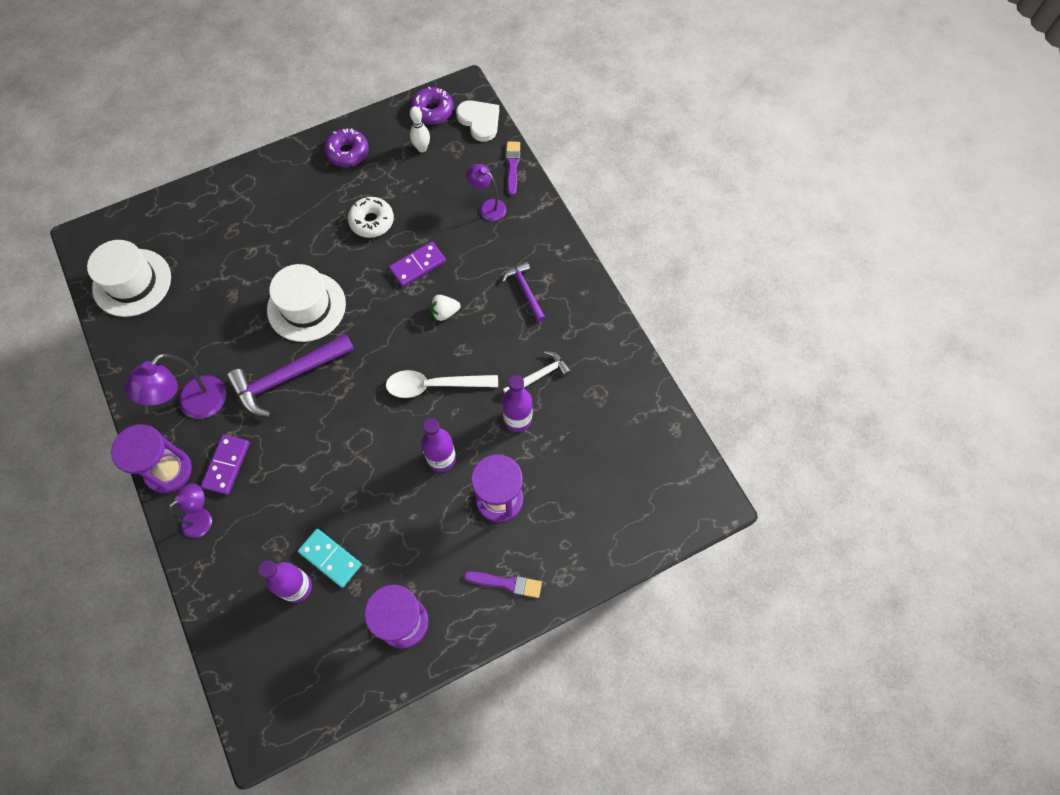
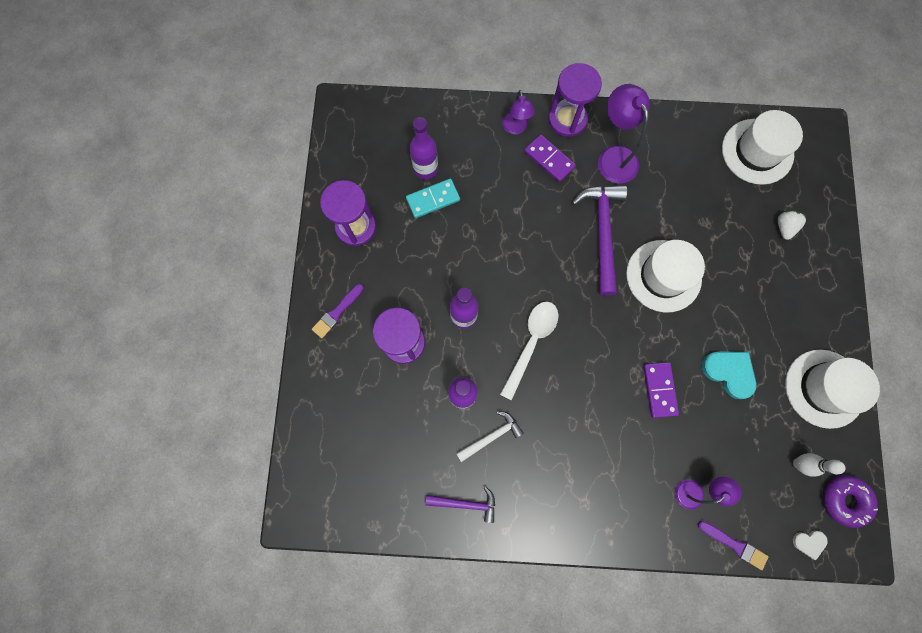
camera: 120 degrees right, 10 degrees up
(348, 152) = (824, 388): purple donut -> white hat
(372, 221) = (729, 372): white donut -> turquoise heart
(444, 312) = (597, 388): white strawberry -> white strawberry (784, 227)
(479, 121) = (809, 542): white heart -> white heart, size x0.55
(525, 291) = (582, 473): purple hammer -> purple hammer (465, 503)
(539, 376) = (491, 436): white hammer -> white hammer turned 120 degrees counterclockwise

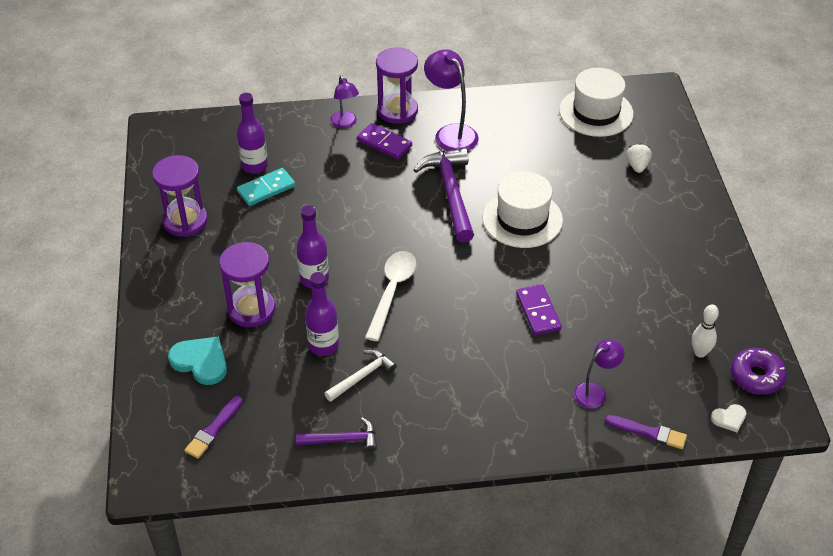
camera: 10 degrees left, 30 degrees down
(337, 312) = (173, 294): purple brush -> purple brush (213, 430)
(729, 372) = (609, 287): turquoise heart -> turquoise heart (201, 362)
(824, 388) = (711, 287): white hat -> none

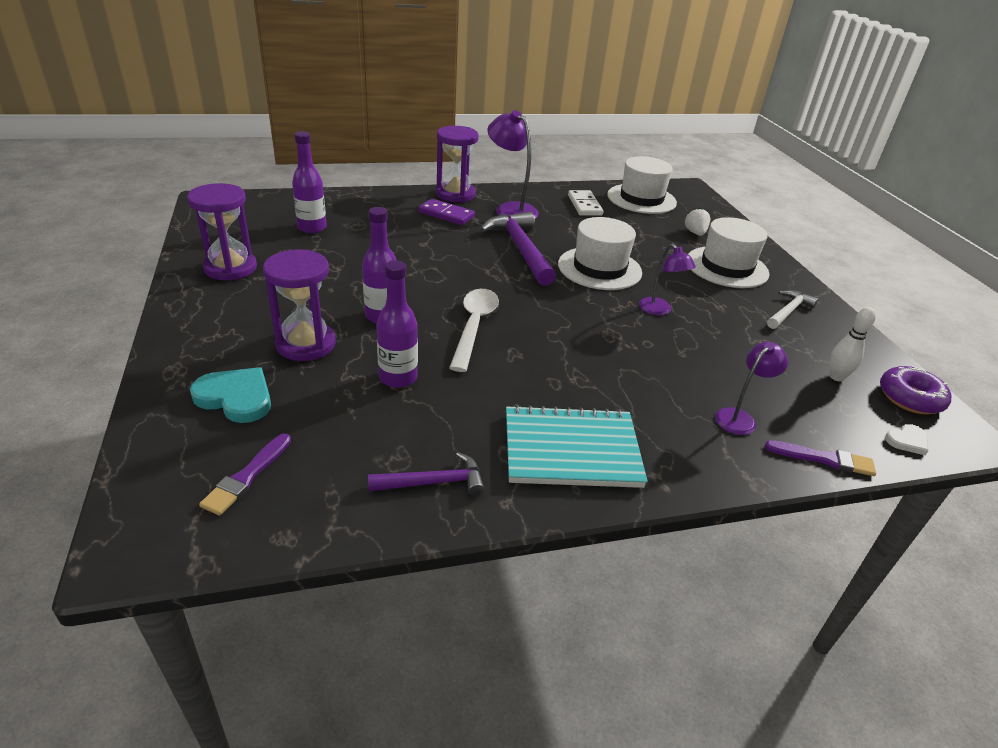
camera: 10 degrees left, 10 degrees down
(266, 189) = (324, 244): turquoise domino -> none
(345, 123) = (405, 201): purple lamp -> purple lamp (659, 310)
(362, 376) = (450, 408): white hammer -> white hammer (788, 311)
(449, 417) = (571, 450): none -> turquoise notebook
(530, 125) = (584, 205): none -> white domino
(538, 312) = (643, 343): purple domino -> none
(652, 216) = (726, 267): none -> white hat

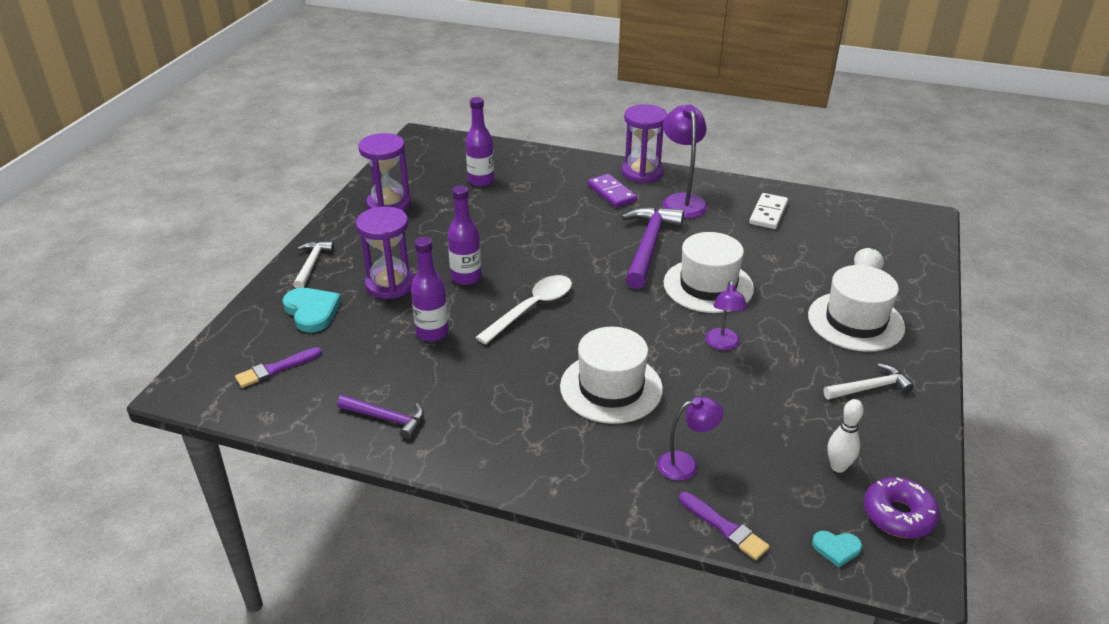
camera: 35 degrees right, 0 degrees up
(190, 348) = (311, 264): none -> white hammer
(571, 450) = (508, 434): turquoise notebook -> none
(641, 199) = (845, 220): white hat -> white hat (611, 387)
(907, 441) = (836, 548): white heart -> turquoise heart

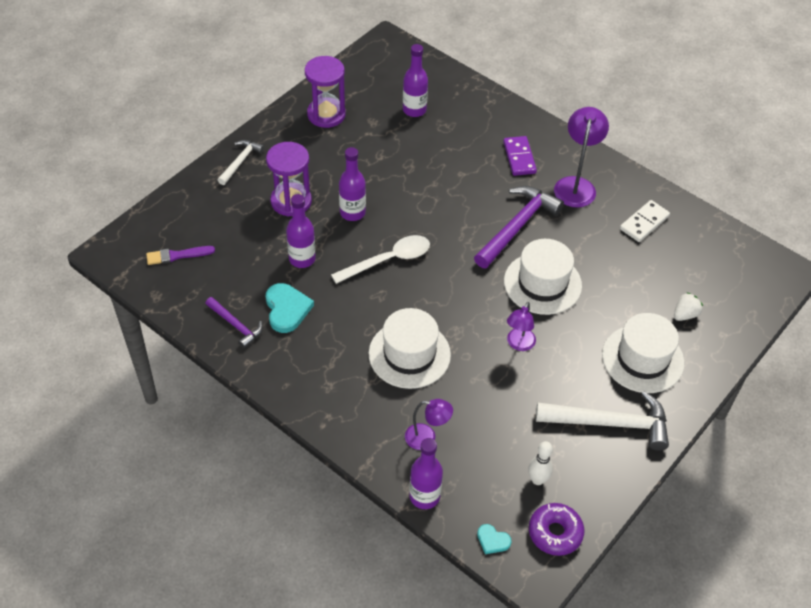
camera: 20 degrees right, 15 degrees up
(312, 311) = (222, 209): turquoise heart -> turquoise heart (287, 309)
(642, 173) = (559, 141): purple hourglass -> none
(725, 528) = (424, 496): purple brush -> purple bottle
(870, 388) = (610, 423): white hammer -> white hammer, size x1.79

